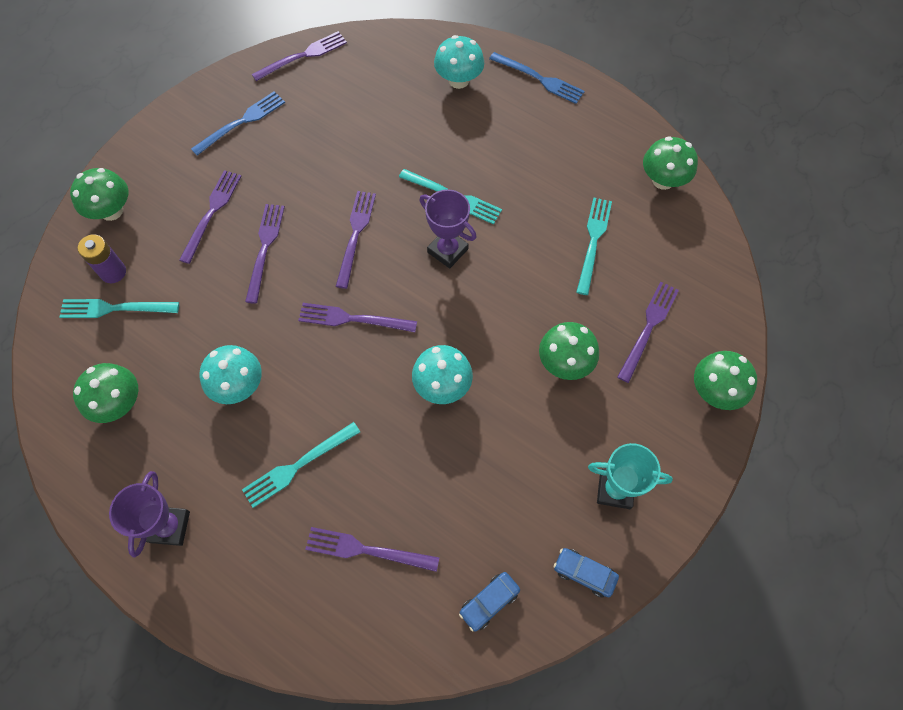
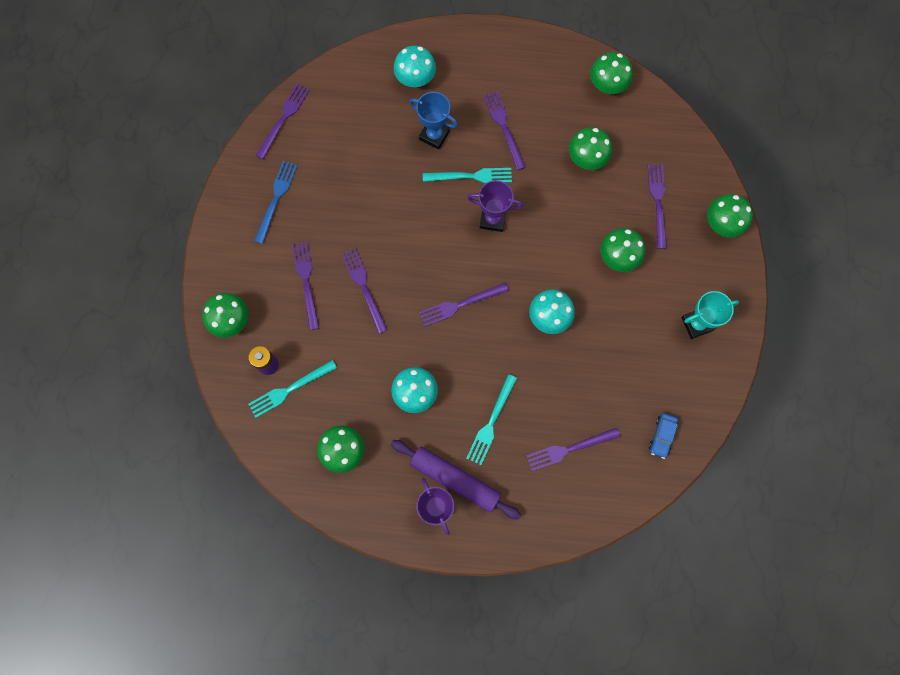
camera: 30 degrees left, 10 degrees up
(212, 507) = (455, 480): none -> purple rolling pin
(355, 234) = (421, 242): purple fork -> purple fork (504, 127)
(441, 140) = (434, 135): none -> blue trophy
(539, 79) = (474, 46): blue fork -> none
(584, 573) = (707, 386): blue car -> none
(593, 241) = (587, 158): turquoise fork -> green mushroom

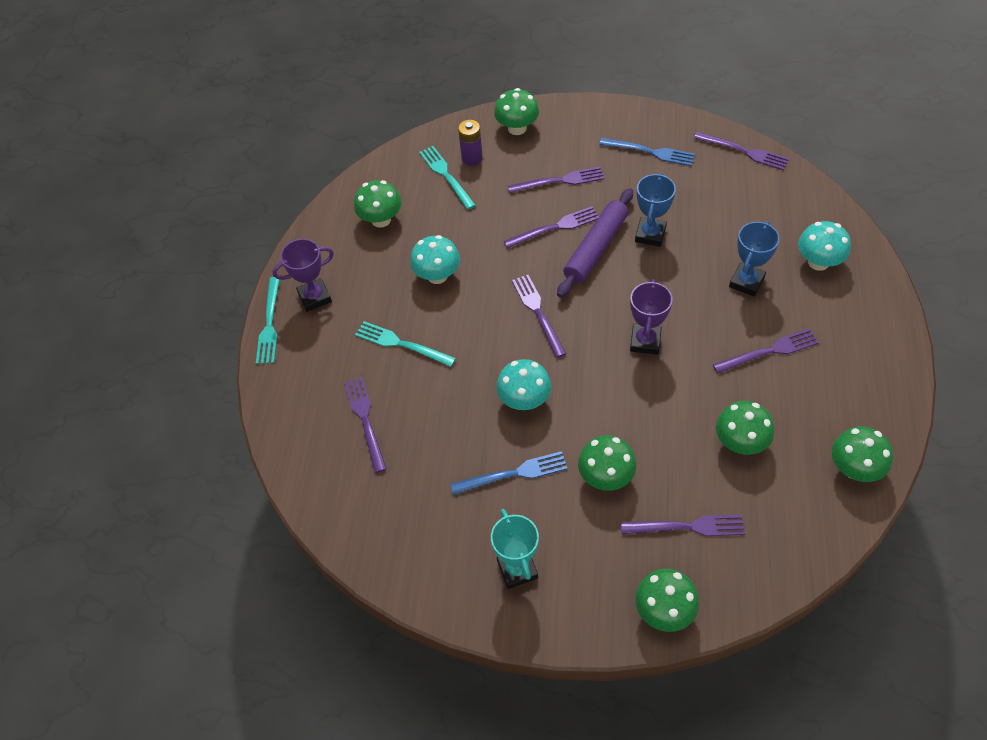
camera: 95 degrees right, 20 degrees down
(377, 206) = (650, 234): none -> blue trophy
(455, 480) = (342, 312): purple rolling pin -> purple rolling pin (595, 248)
(471, 176) = (698, 319): turquoise fork -> turquoise fork (269, 324)
(617, 326) = (514, 473): none -> blue fork
(662, 436) = (372, 521): blue car -> none

